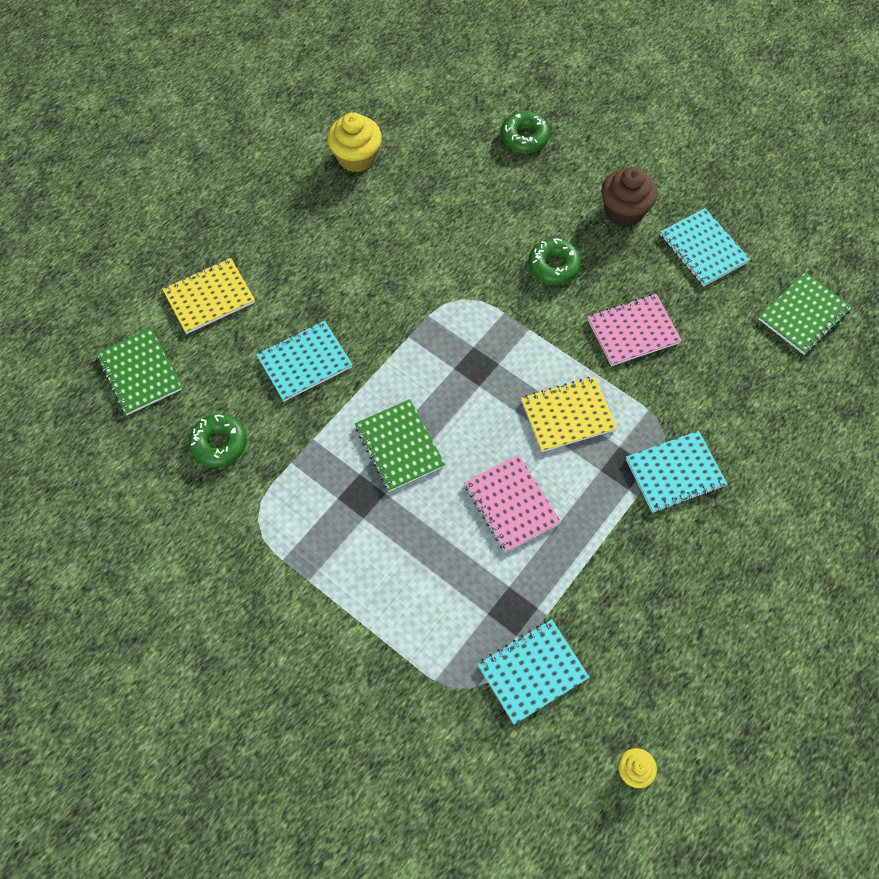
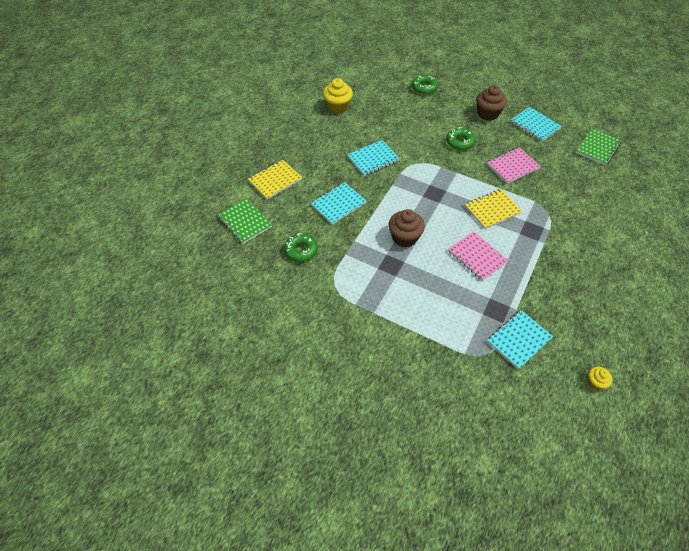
camera: 10 degrees left, 10 degrees down
(399, 446) = (404, 237): green notebook -> brown cupcake
(675, 473) = (560, 229): turquoise notebook -> turquoise notebook (373, 159)

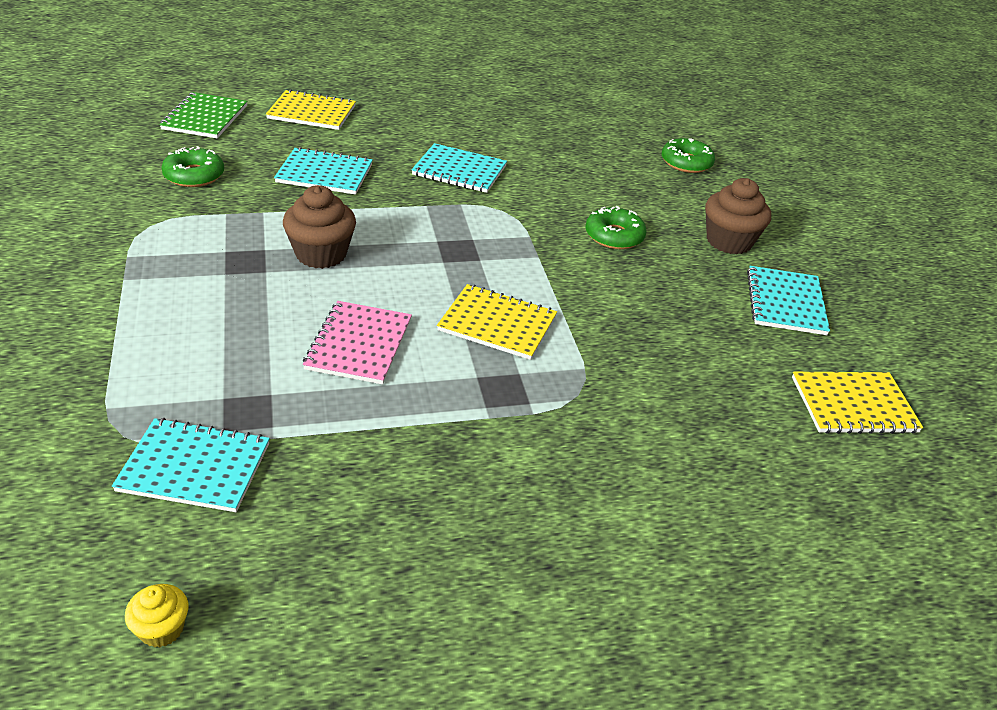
camera: 45 degrees right, 15 degrees down
(338, 107) = (527, 109): yellow cupcake -> none
(512, 166) = (639, 311): pink notebook -> none
(598, 148) = (853, 405): green notebook -> yellow notebook

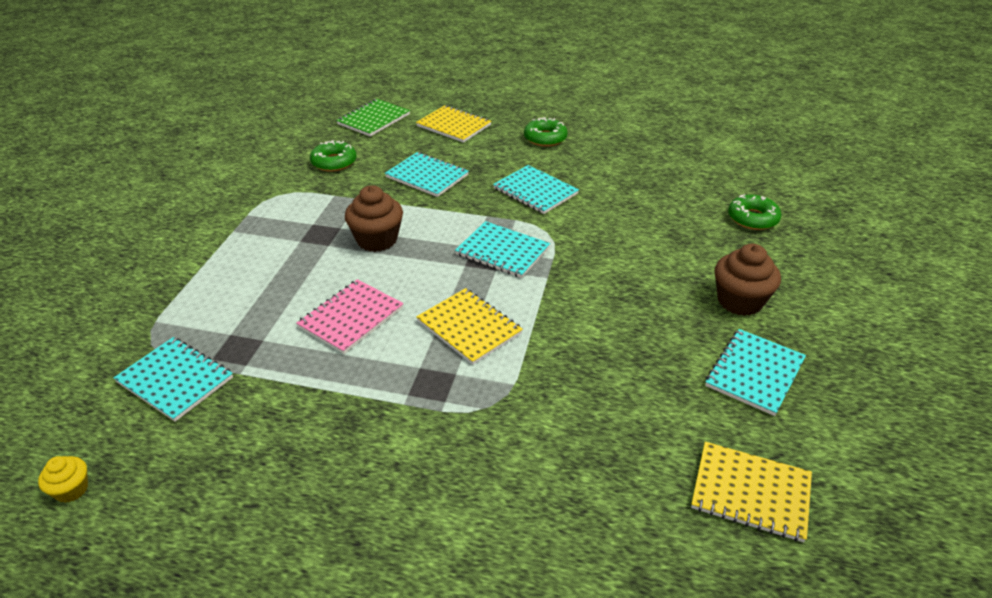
camera: 30 degrees right, 0 degrees up
(472, 239) = (502, 251): none -> turquoise notebook
(614, 236) = (629, 273): green donut -> green donut (545, 138)

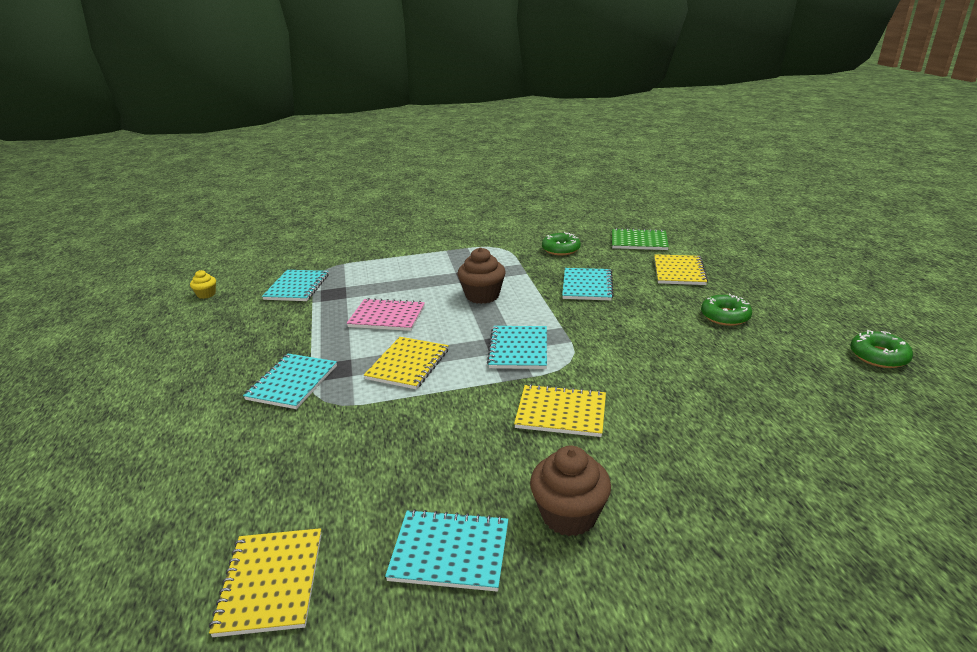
camera: 65 degrees right, 10 degrees down
(535, 191) = (626, 337): turquoise notebook -> turquoise notebook (292, 382)
(617, 262) = (561, 412): none -> yellow notebook
(752, 218) = (753, 492): green donut -> green donut (878, 356)

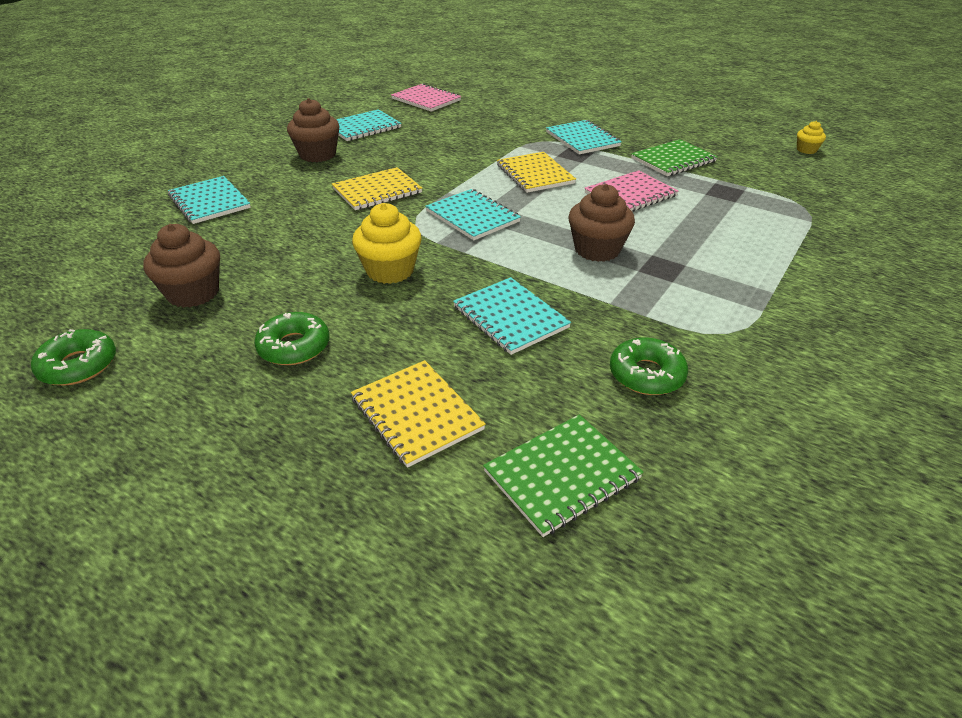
camera: 135 degrees right, 10 degrees up
(270, 582) = (426, 100): yellow notebook -> pink notebook
(293, 327) = (673, 160): none -> green notebook
(297, 287) = (768, 183): turquoise notebook -> turquoise notebook (209, 202)
(627, 335) = (390, 270): none -> yellow cupcake
(788, 376) = (193, 293): none -> brown cupcake

